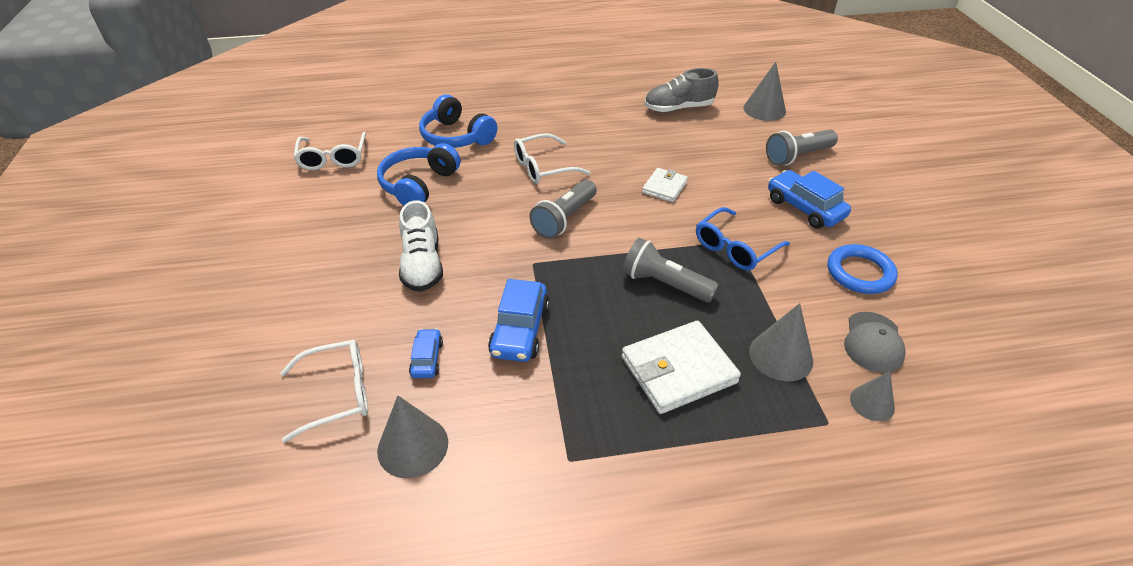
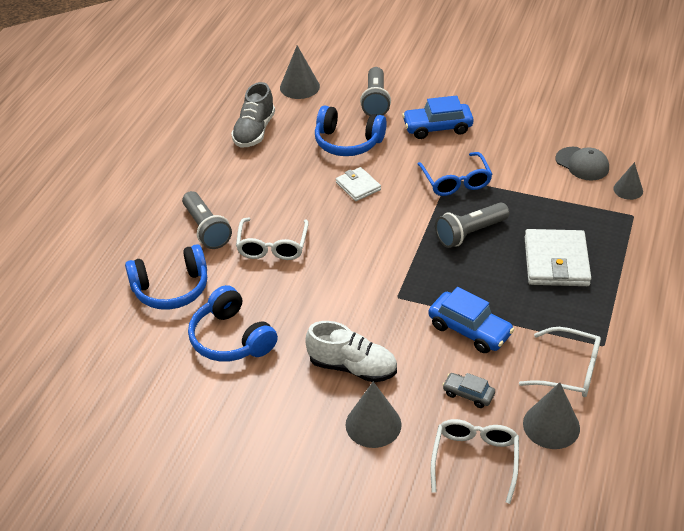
camera: 60 degrees left, 0 degrees up
(333, 158) = (128, 394): white glasses -> white glasses (569, 370)
(427, 359) = (468, 394): blue car -> grey car
(564, 219) = (355, 259): grey flashlight -> grey flashlight (206, 229)
(719, 161) = (348, 142): none -> blue headphones
(781, 356) = (570, 209): grey cone -> grey cone (373, 424)
(860, 273) = (519, 137): blue ring -> none

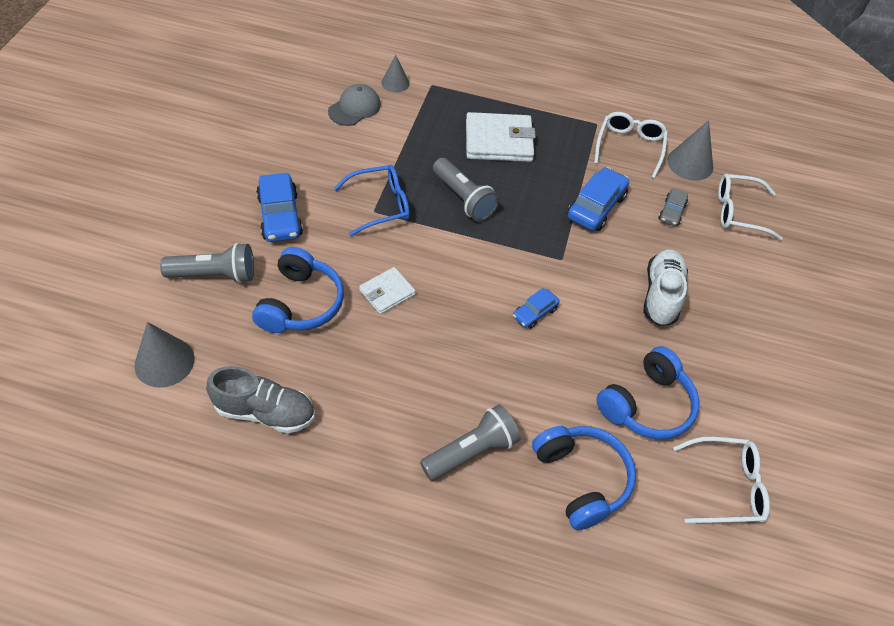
camera: 100 degrees left, 10 degrees up
(272, 246) = (497, 374): white glasses -> white glasses (726, 486)
(334, 273) = (534, 313): none -> blue car
(373, 424) = (723, 279): grey cone -> none

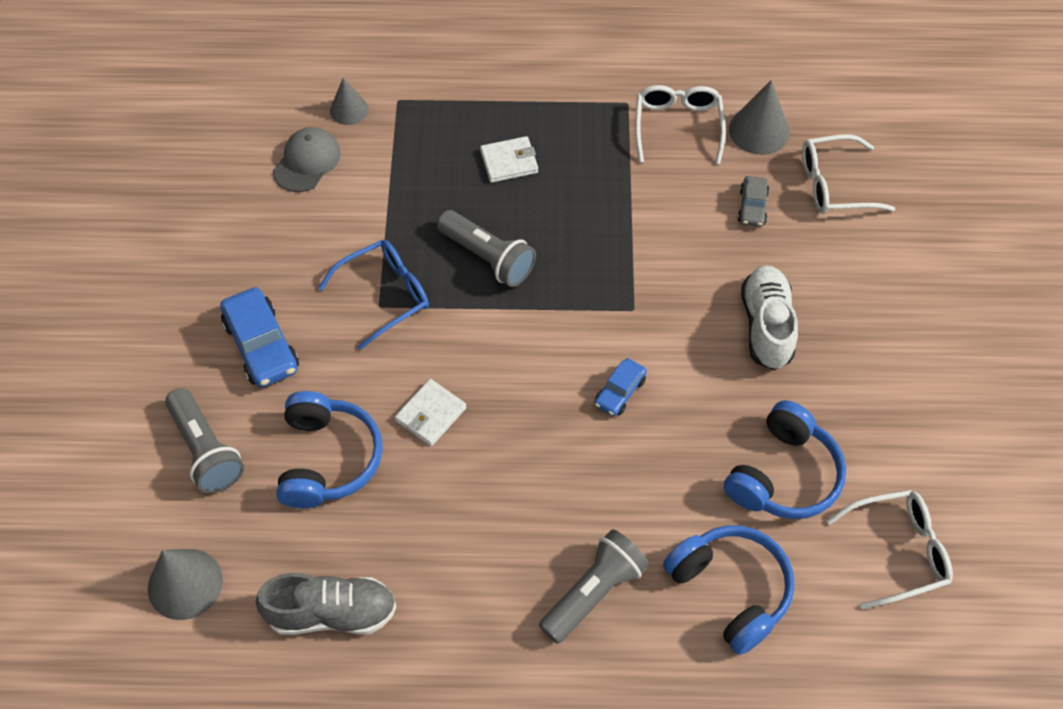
camera: 10 degrees left, 5 degrees up
(214, 275) = (206, 450): grey flashlight -> grey flashlight turned 75 degrees clockwise
(499, 141) = (509, 162): white wallet -> white wallet, size x0.57
(596, 207) = (657, 224): blue car -> none

